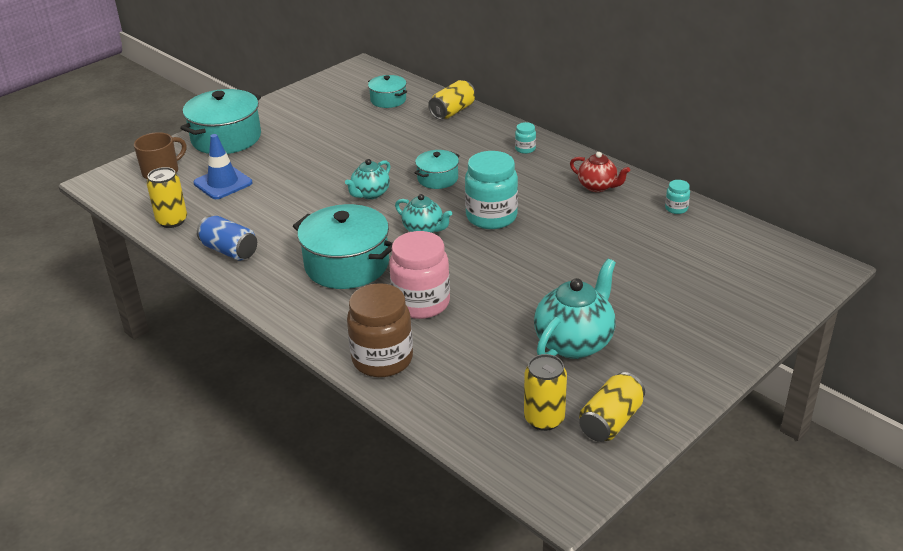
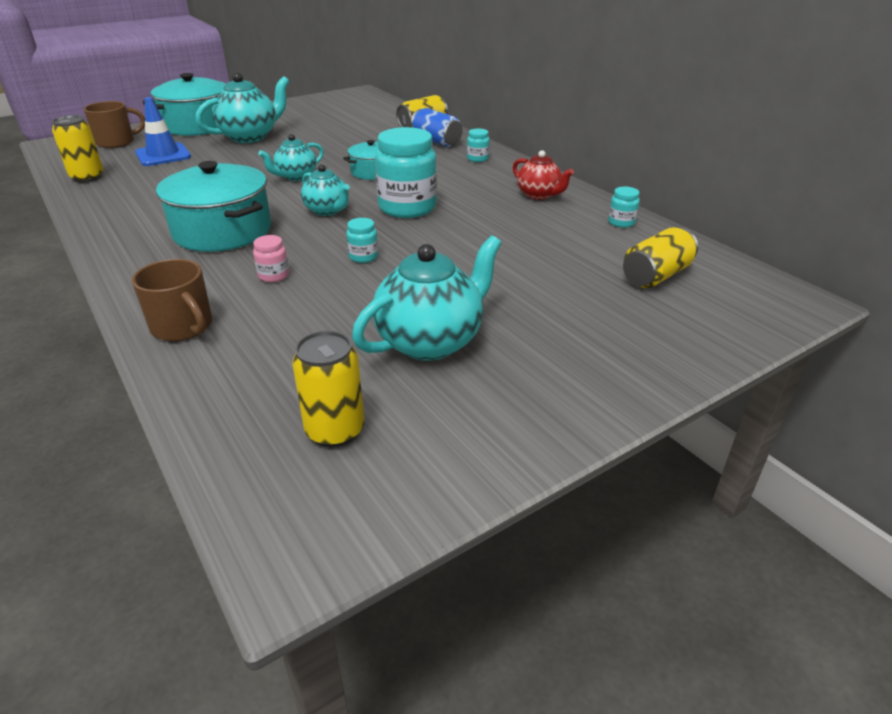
camera: 10 degrees right, 0 degrees up
(229, 250) = (116, 205): blue can -> blue can (436, 141)
(291, 147) = (250, 137): none -> turquoise teapot
(382, 359) = (183, 327): brown jar -> brown mug
(388, 100) = (367, 114): turquoise pot -> none
(421, 303) = (273, 275): pink jar -> pink jar, size x0.44
(483, 274) = (363, 257): none -> turquoise jar
(611, 421) = (427, 450): yellow can -> yellow can (656, 276)

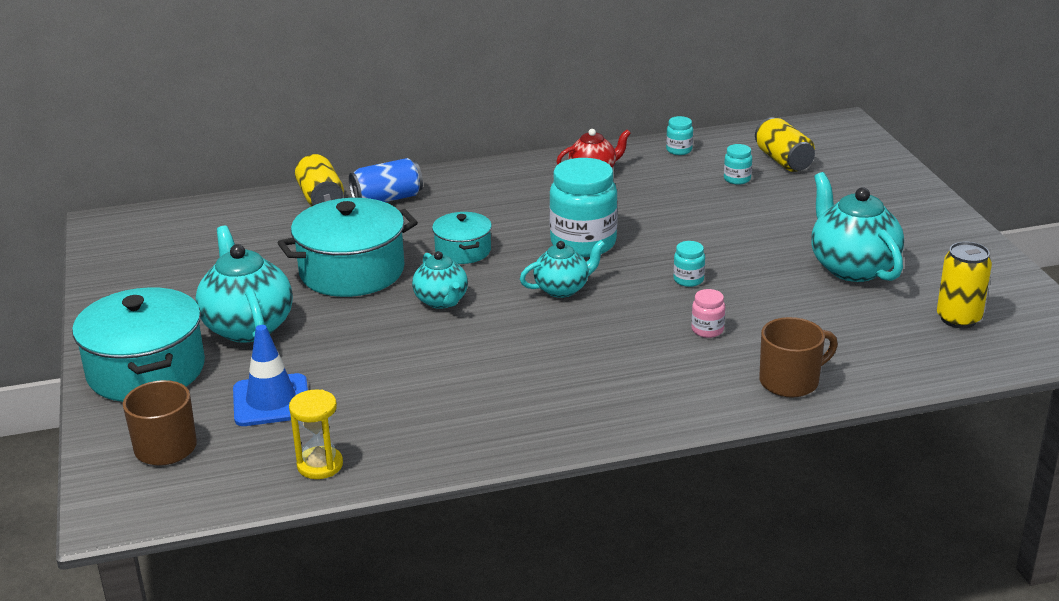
camera: 70 degrees left, 5 degrees down
(87, 177) = (320, 465): yellow can -> yellow hourglass
(222, 231) = (581, 356): turquoise pot -> turquoise pot (352, 271)
(477, 159) = (467, 185): turquoise jar -> turquoise jar (737, 179)

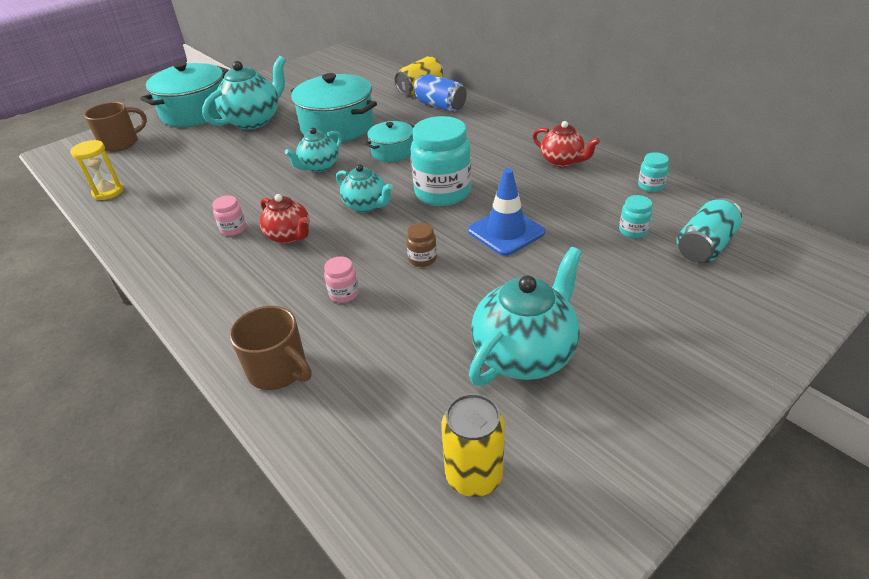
camera: 65 degrees right, 10 degrees up
(271, 401) = (175, 154): blue traffic cone -> blue traffic cone (506, 231)
(524, 377) = (233, 229): none -> pink jar
(576, 344) = (289, 236): none -> red teapot
(688, 280) = (422, 259): turquoise jar -> brown jar
(783, 160) = (705, 246): yellow can -> turquoise can

